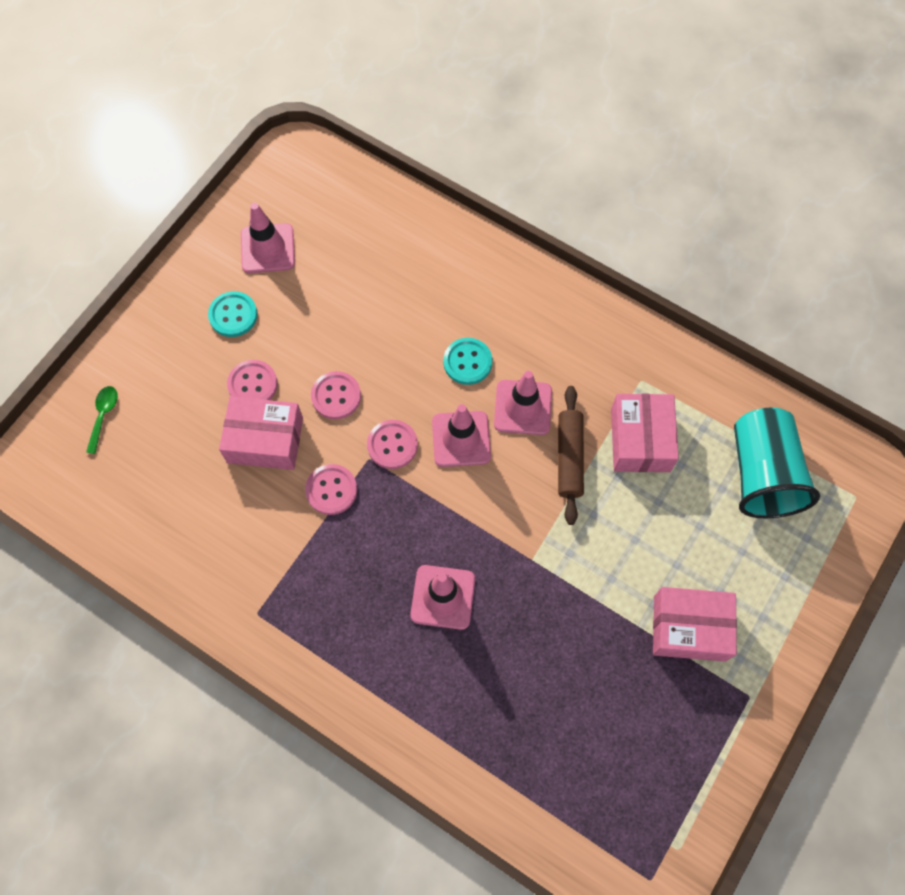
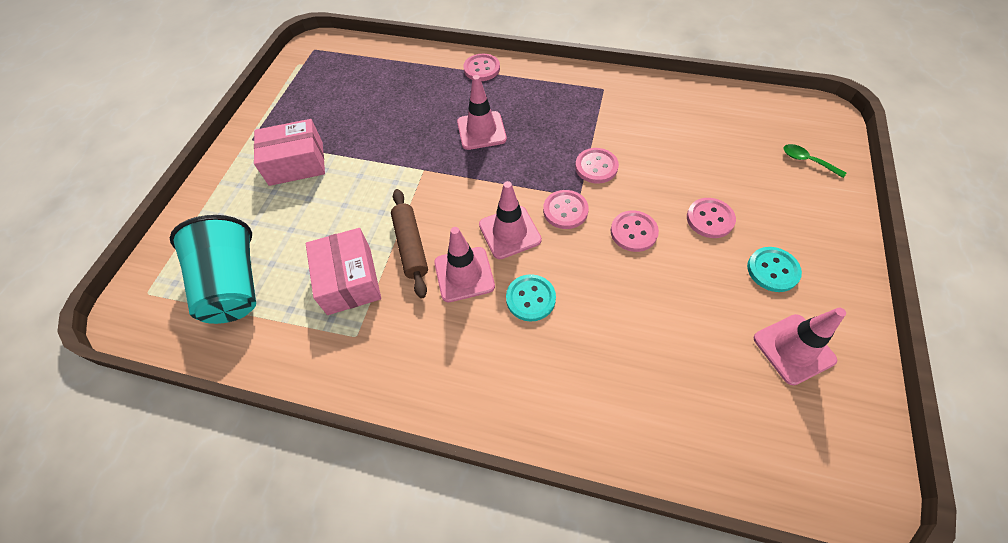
camera: 165 degrees right, 10 degrees down
(103, 415) = (807, 161): green spoon -> green spoon turned 135 degrees clockwise
(265, 440) = (669, 183): pink box -> none
(402, 721) = (481, 69): none -> pink button

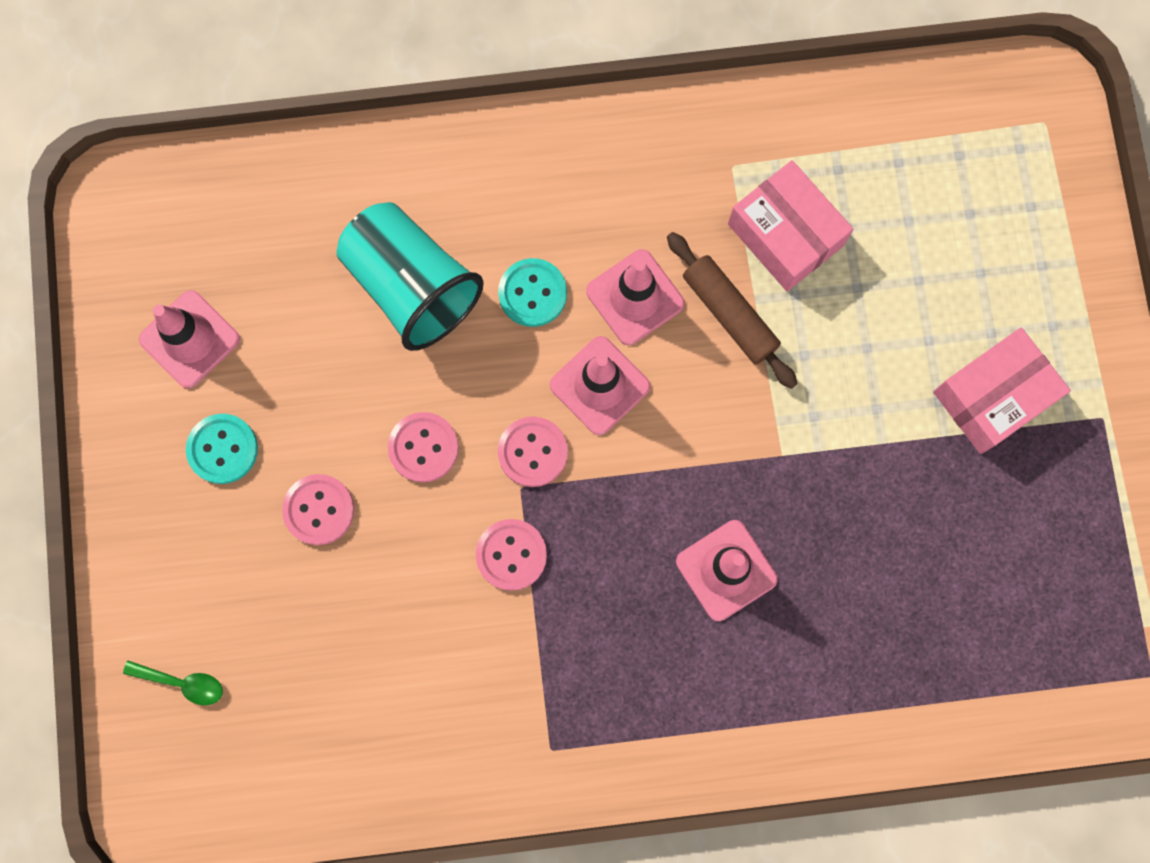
camera: 155 degrees right, 20 degrees up
(234, 285) = (935, 173): turquoise cup -> turquoise cup (411, 286)
(481, 69) = (794, 729): pink button -> none

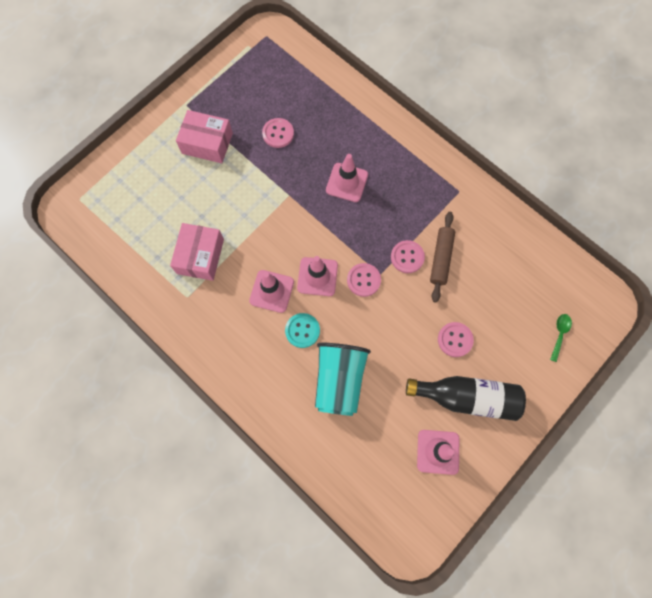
camera: 130 degrees left, 5 degrees down
(182, 683) = (559, 334): green spoon -> green spoon turned 45 degrees clockwise
(222, 449) = (467, 397): turquoise button -> black bottle
(423, 448) = (397, 321): pink button -> pink button (278, 133)
(730, 314) = (249, 252): brown rolling pin -> brown rolling pin (440, 258)

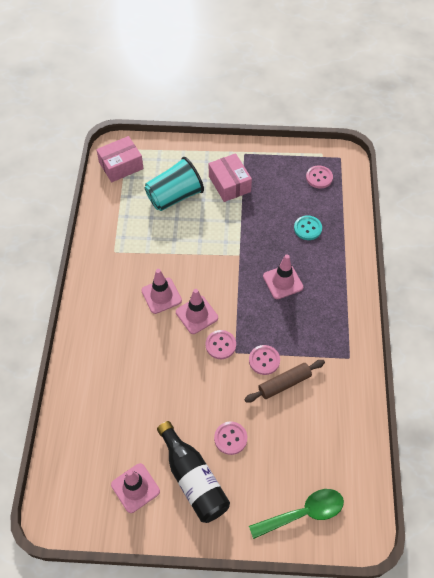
camera: 50 degrees right, 15 degrees down
(200, 256) = (148, 238): pink box -> pink box (121, 166)
(278, 133) = (277, 216): pink button -> pink button (319, 178)
(302, 330) = (150, 334): turquoise button -> turquoise button (307, 228)
(339, 380) = (134, 383): turquoise cup -> turquoise cup (174, 196)
(559, 334) = (303, 513): green spoon -> green spoon, size x1.96

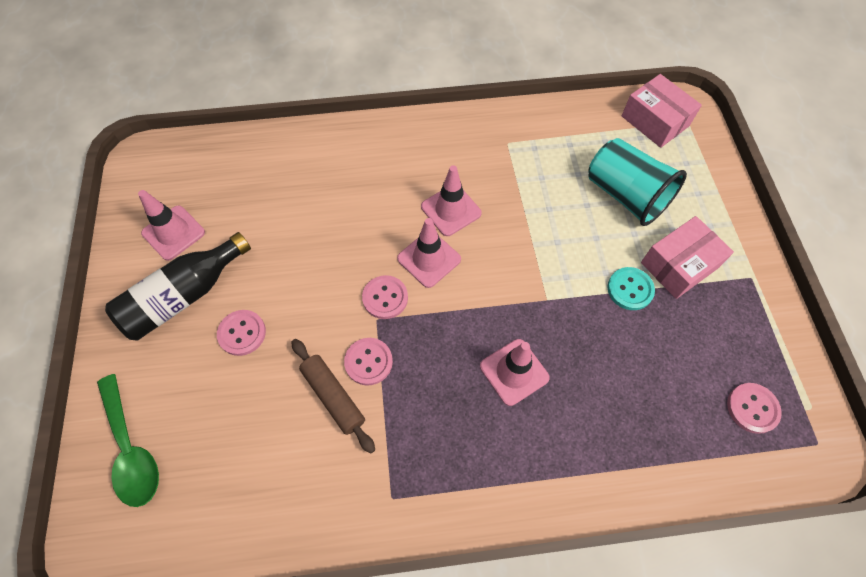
camera: 80 degrees right, 5 degrees up
(307, 228) = (632, 400): turquoise button -> turquoise button (630, 289)

